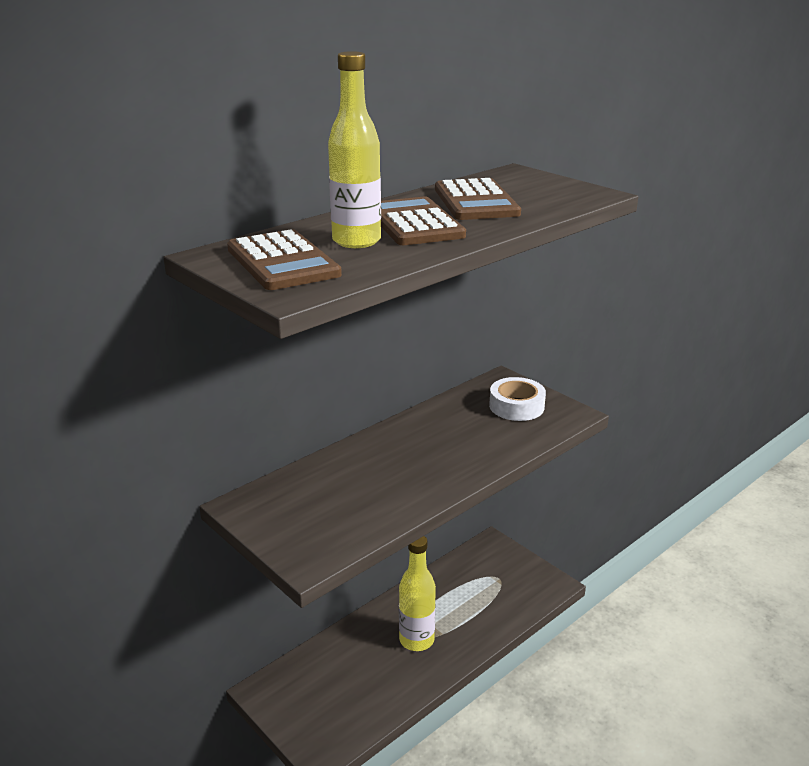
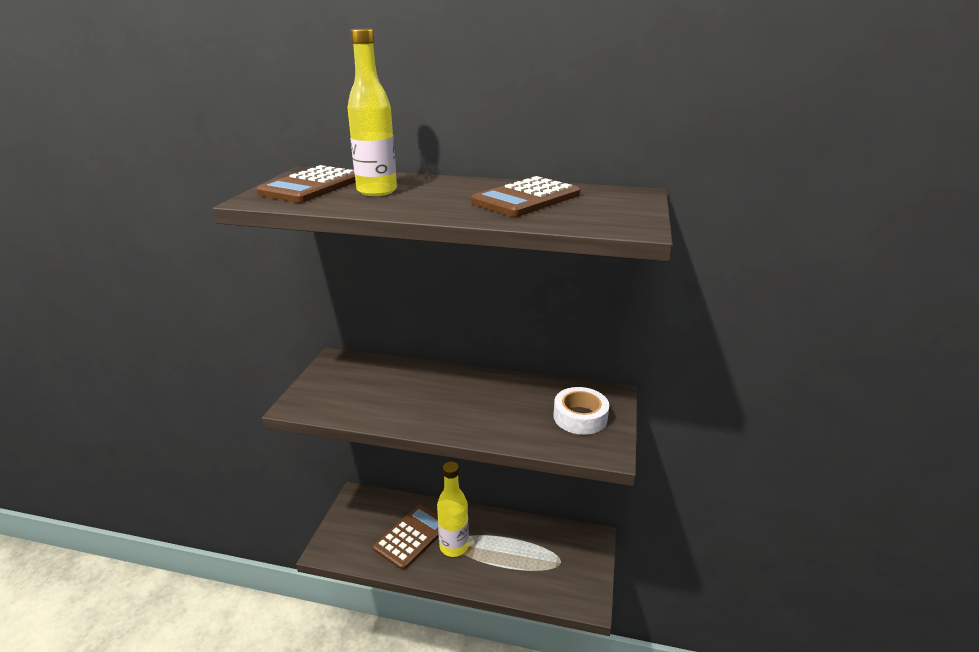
camera: 55 degrees right, 0 degrees up
(414, 223) = (440, 195): brown calculator -> brown calculator (412, 537)

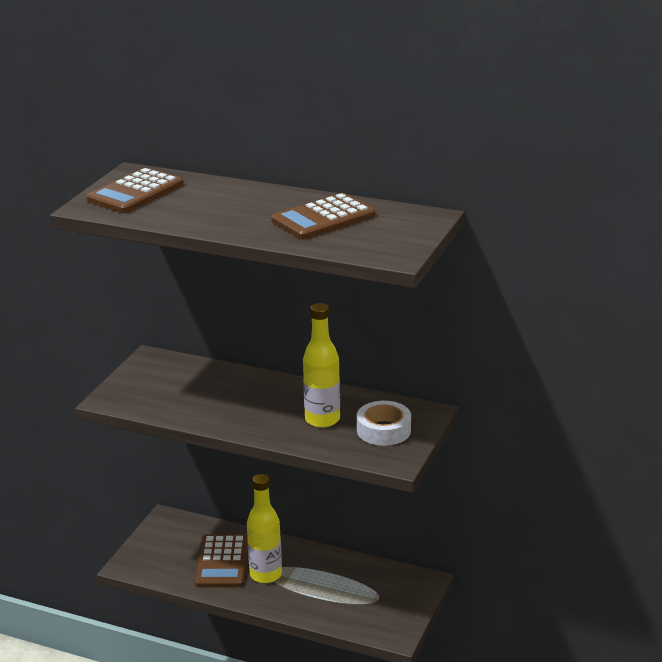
camera: 10 degrees right, 0 degrees up
(377, 191) = (192, 202): yellow bottle -> yellow bottle (322, 419)
(412, 537) = (222, 562): brown calculator -> brown calculator turned 135 degrees clockwise

